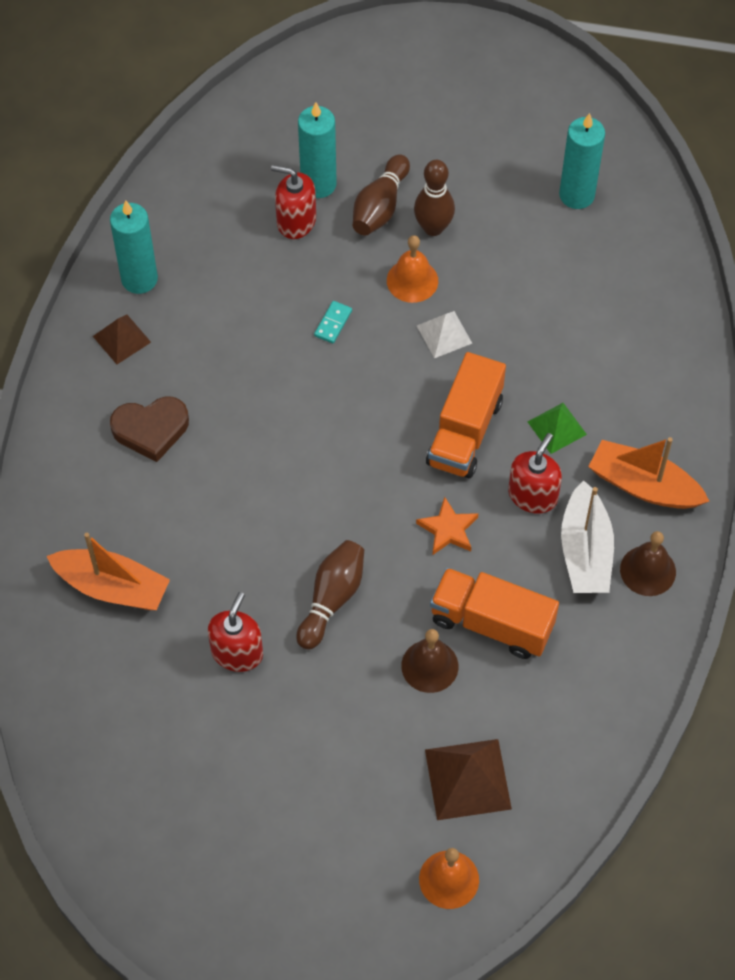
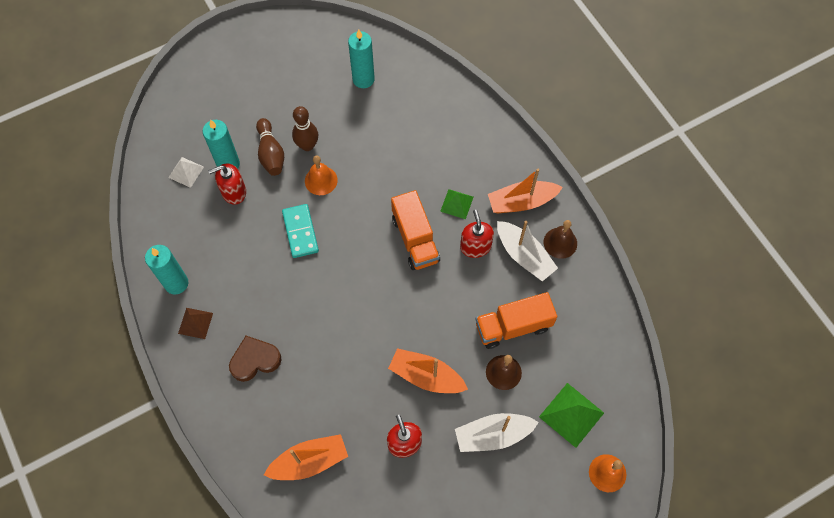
camera: 40 degrees left, 5 degrees up
(151, 430) = (255, 360): brown heart -> brown heart turned 150 degrees counterclockwise
(332, 599) = (426, 376): brown bowling pin -> orange boat
(333, 323) = (300, 232): turquoise domino -> turquoise domino, size x1.88
(350, 726) = (493, 435): none -> white boat
(444, 334) = (361, 196): white pyramid -> white pyramid (186, 172)
(448, 529) = (451, 295): orange star -> none
(468, 779) = (571, 414): brown pyramid -> green pyramid

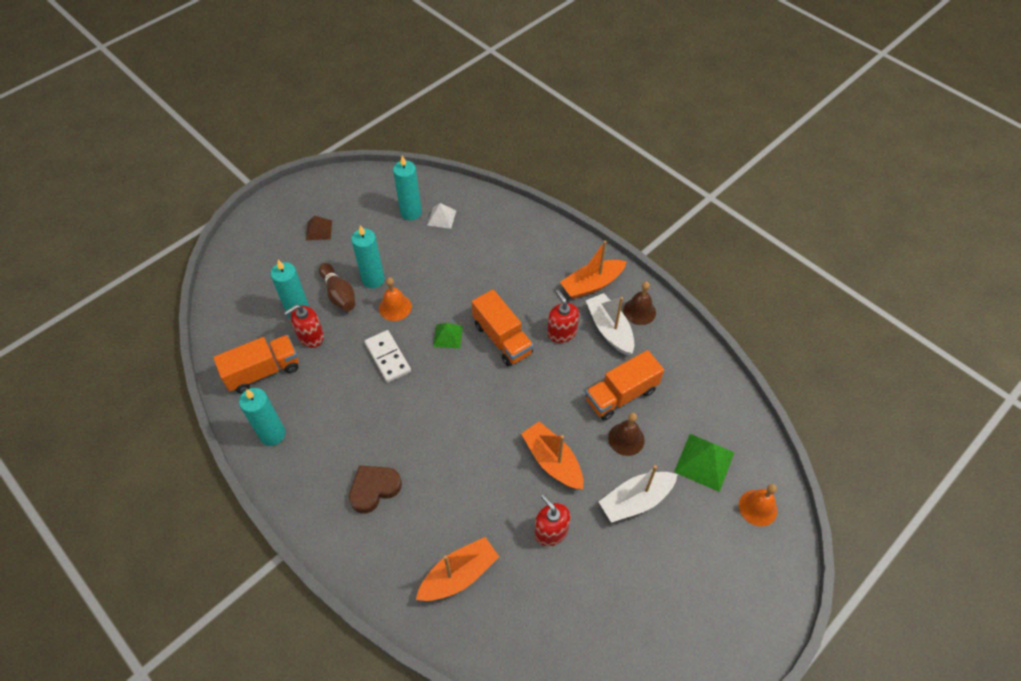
camera: 15 degrees left, 10 degrees down
(181, 217) = (263, 371): none -> orange truck
(186, 172) = (257, 329): white pyramid -> white pyramid (441, 218)
(195, 323) = (302, 468): brown pyramid -> brown pyramid (319, 230)
(300, 232) = (387, 357): turquoise domino -> white domino
(307, 145) = (373, 279): brown bowling pin -> turquoise candle
(426, 376) = (552, 461): orange boat -> orange boat turned 45 degrees clockwise
(457, 204) = (532, 299): green pyramid -> green pyramid (448, 336)
(524, 255) = (609, 330): white boat -> white boat turned 150 degrees counterclockwise

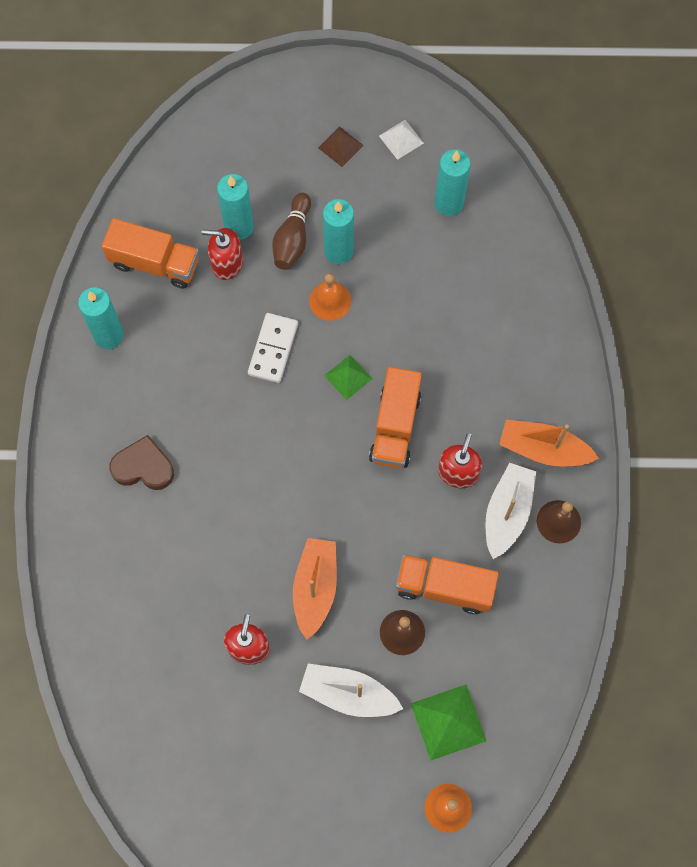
camera: 45 degrees right, 15 degrees up
(441, 218) = (473, 237): white pyramid -> white pyramid (401, 139)
(458, 575) = (138, 609): orange boat -> none

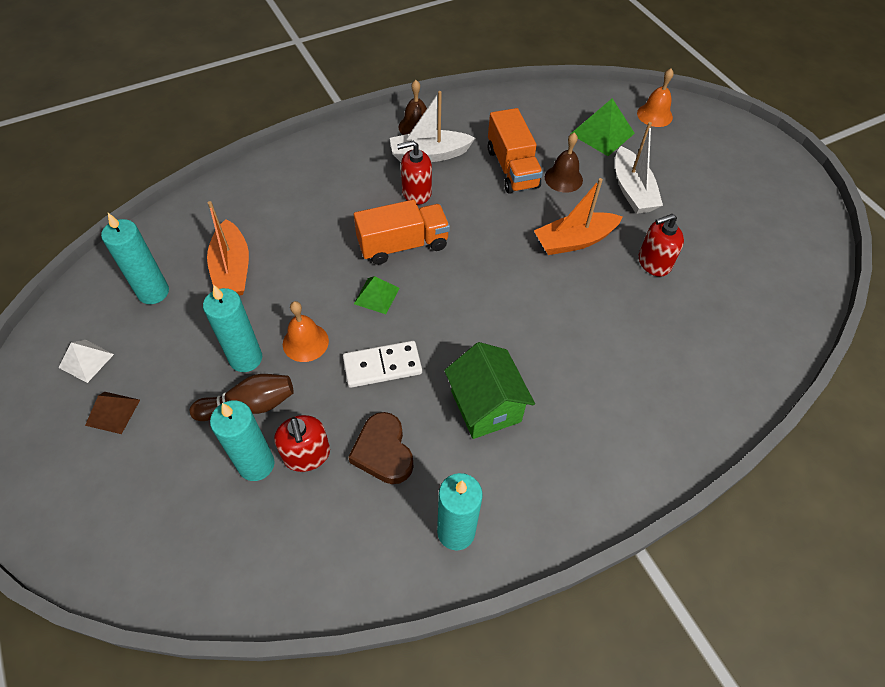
camera: 120 degrees left, 15 degrees down
(143, 467) = (570, 417): brown heart -> brown heart (383, 452)
(154, 263) = (342, 531): orange truck -> none
(191, 408) = (485, 406): none -> green house
(544, 449) = (364, 152): orange boat -> orange boat (232, 269)

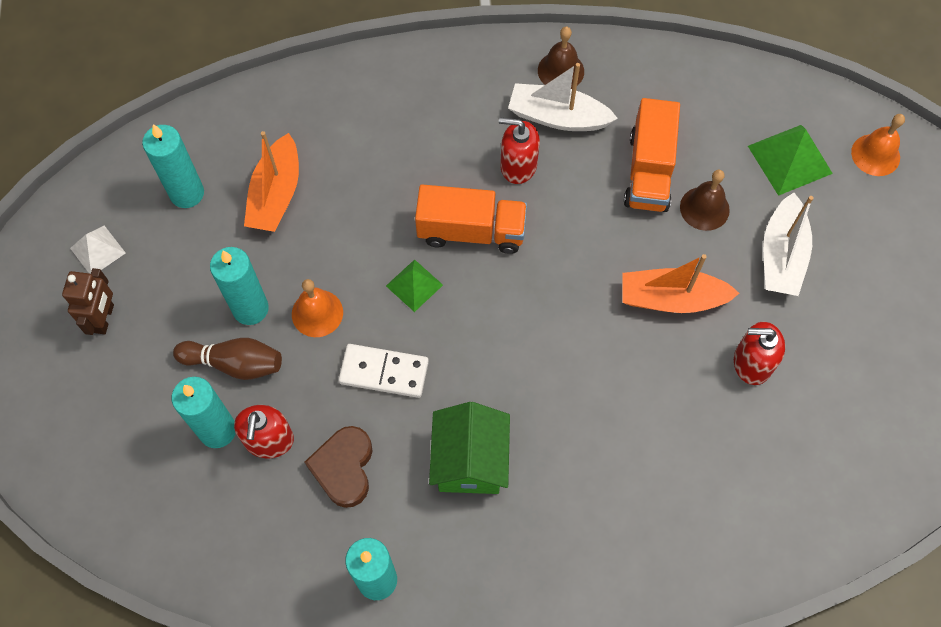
camera: 25 degrees right, 10 degrees up
(112, 412) = (104, 318): brown pyramid -> brown robot

